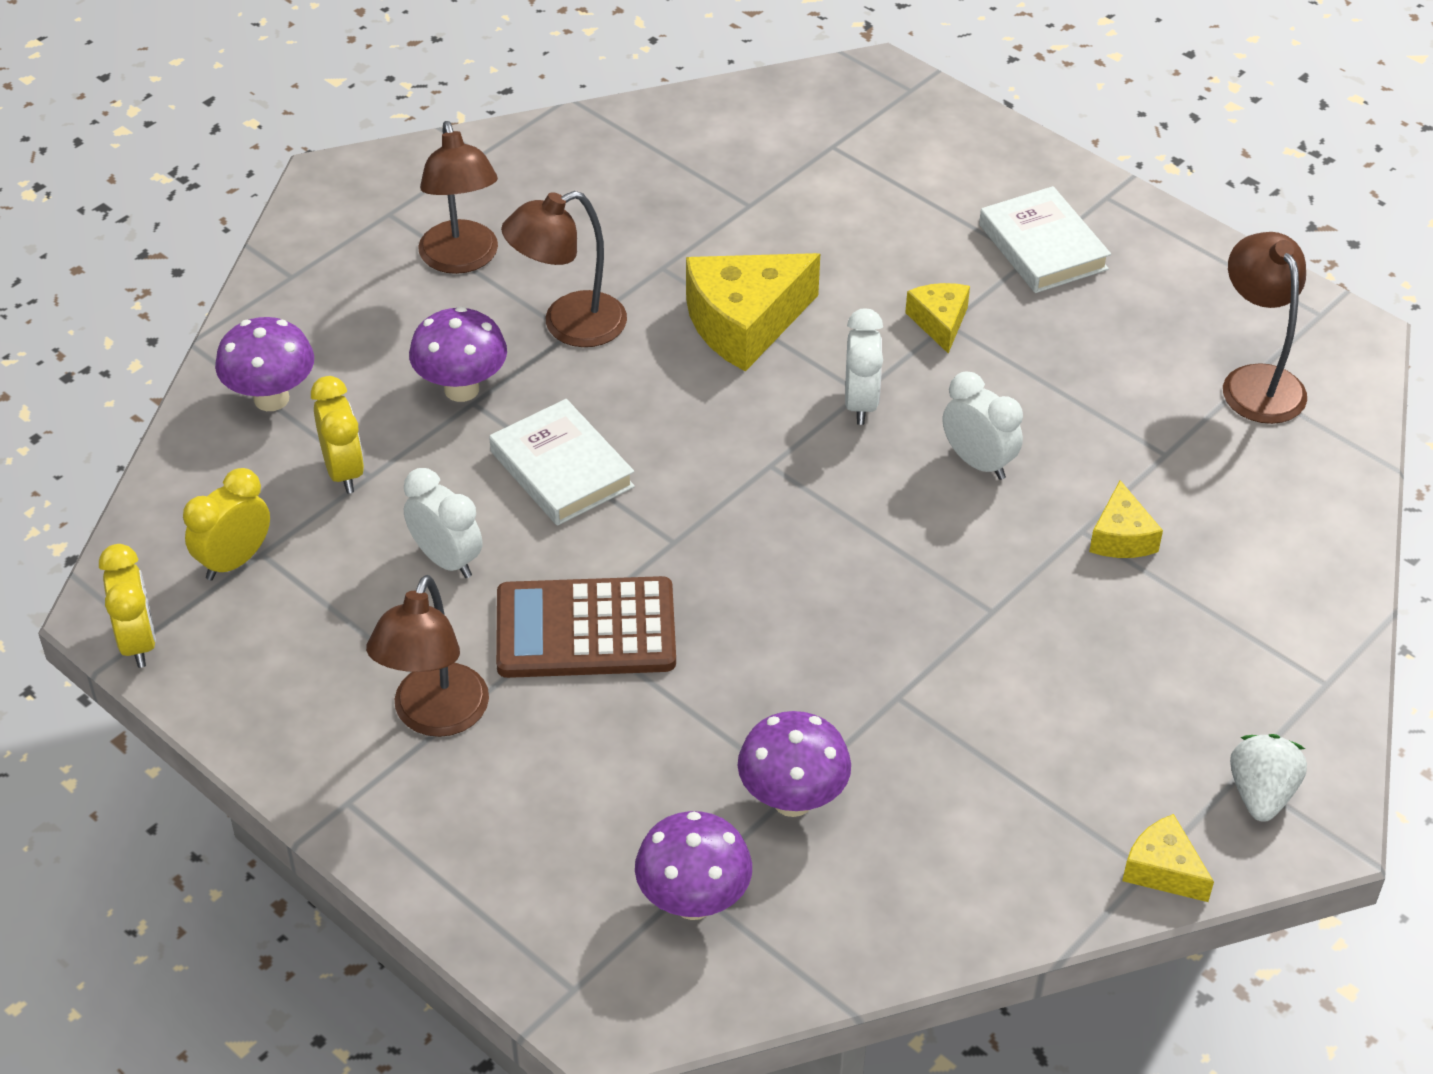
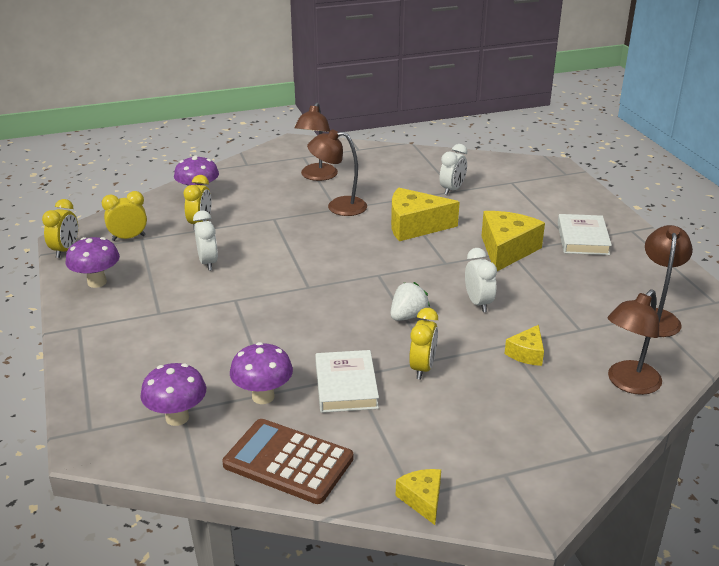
camera: 30 degrees right, 15 degrees down
(434, 717) = (145, 311): brown lamp -> brown lamp (628, 383)
(461, 389) = (274, 213): purple mushroom -> purple mushroom (97, 282)
(562, 469) = (286, 249): white book -> white book (346, 386)
(585, 629) = (238, 303): brown calculator -> brown calculator (288, 462)
(860, 403) = (441, 266): white clock -> white clock (452, 190)
(939, 322) = (506, 250): yellow cheese -> yellow cheese, size x1.89
(990, 634) = (422, 368): none -> yellow clock
(1261, 794) = (510, 488): white strawberry -> white strawberry (408, 316)

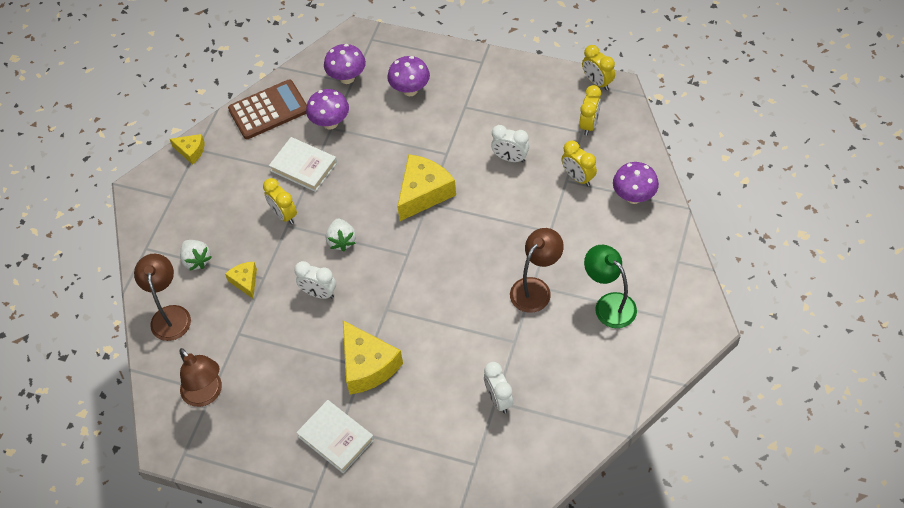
camera: 130 degrees right, 25 degrees up
(97, 282) = (533, 86): purple mushroom -> purple mushroom (410, 90)
(317, 176) = (609, 304): brown lamp -> green lamp
(415, 226) = (457, 325): yellow cheese -> yellow cheese (423, 193)
(550, 401) = (196, 260): none -> white strawberry

